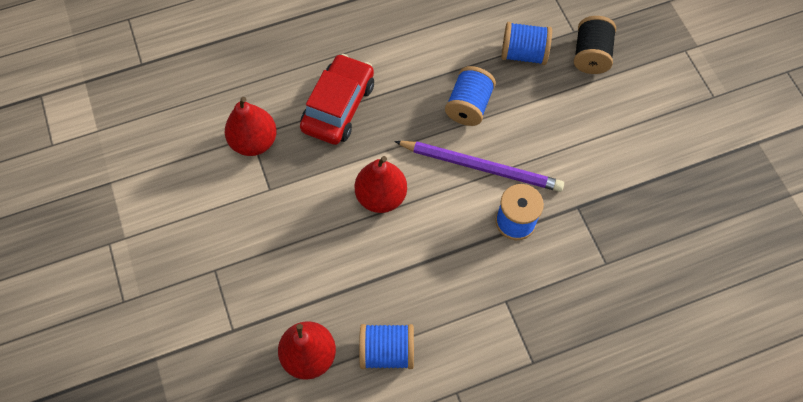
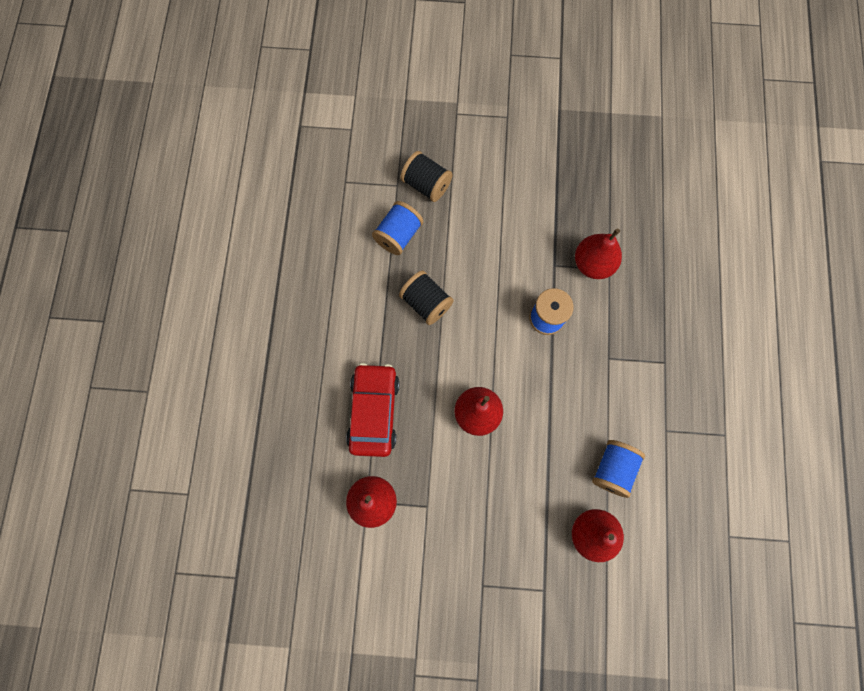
camera: 65 degrees left, 10 degrees up
(338, 106) = (374, 412): red car -> red car turned 45 degrees clockwise
(468, 106) = (426, 303): blue spool -> black spool
(481, 167) = (487, 320): purple pencil -> none
(602, 244) = (593, 264): none -> red pear

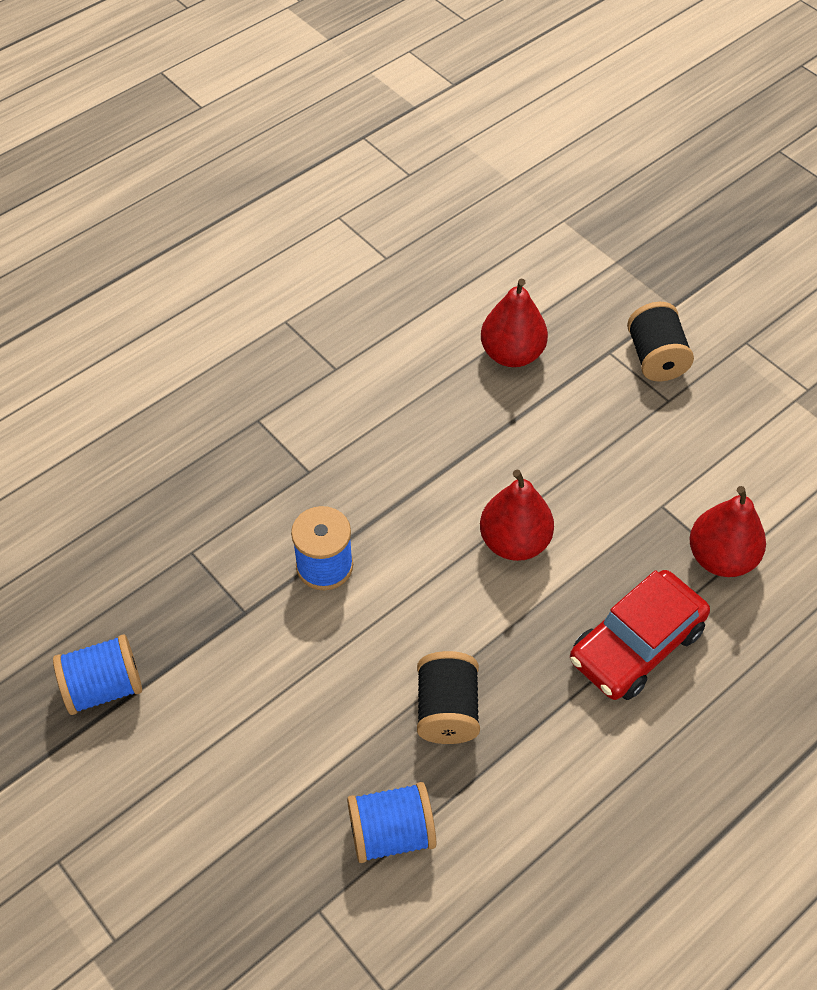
camera: 135 degrees left, 20 degrees down
(426, 184) = (278, 869): black spool -> black spool (655, 358)
(593, 264) = (201, 573): red pear -> none
(613, 469) = (428, 382): blue spool -> blue spool (104, 687)

